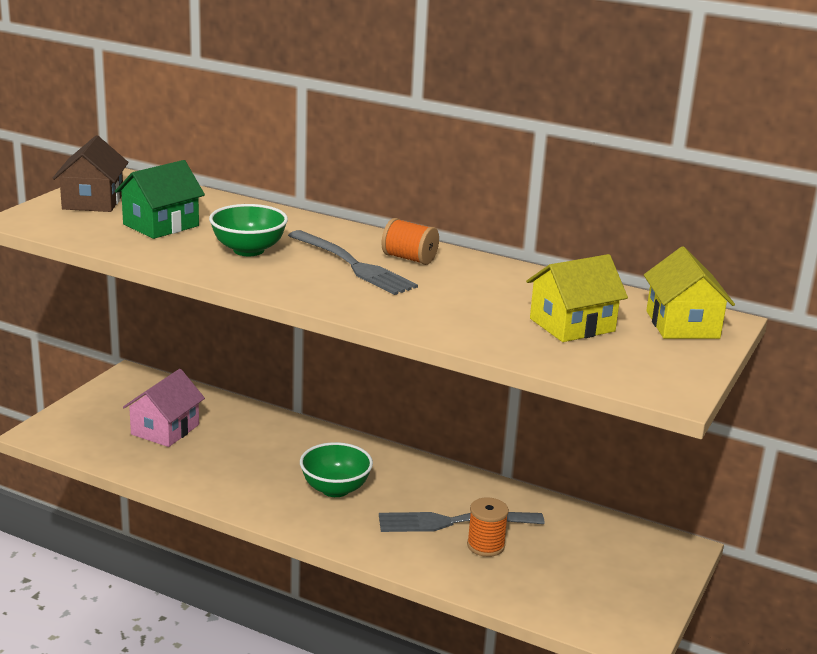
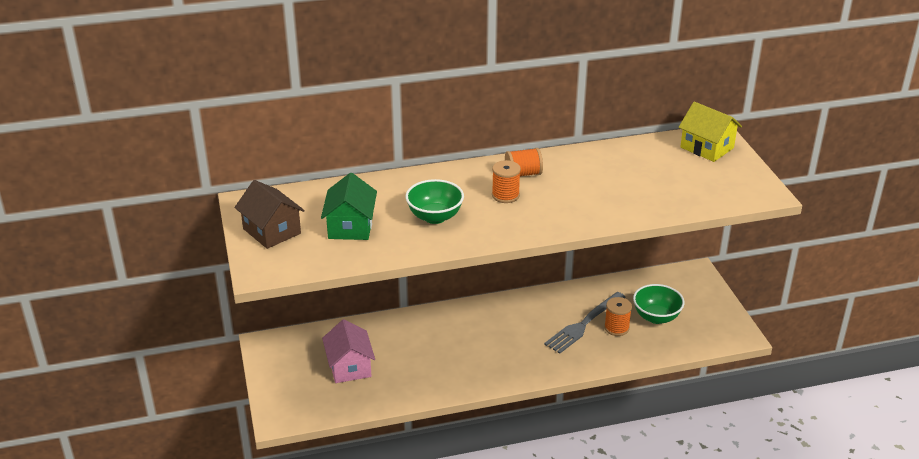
camera: 40 degrees left, 10 degrees up
(335, 489) = (500, 343): green bowl -> green bowl (656, 317)
(353, 265) = (505, 195): grey fork -> orange spool
(572, 325) = (667, 176): yellow house -> none

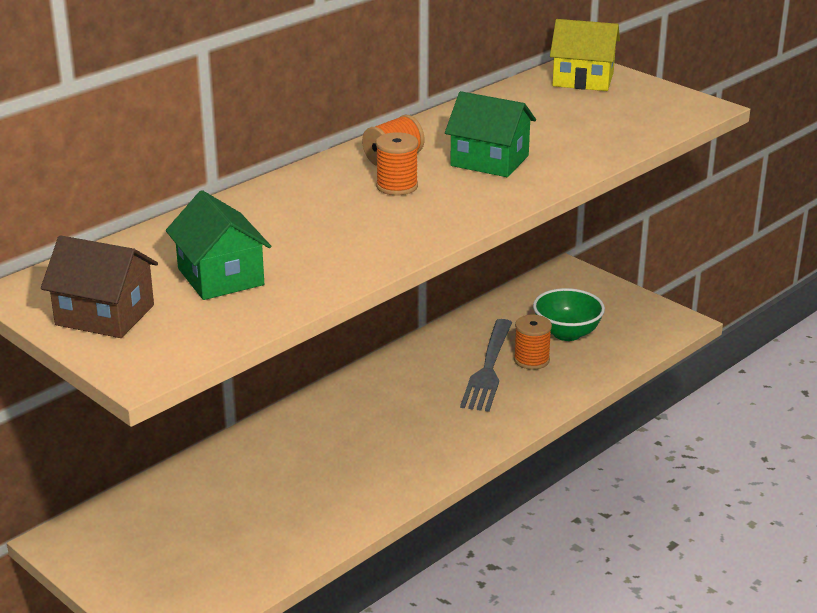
camera: 30 degrees left, 5 degrees down
(349, 367) = (219, 525): pink house -> none
(435, 217) = (329, 234): green bowl -> none
(580, 194) = (489, 161): none -> green house

